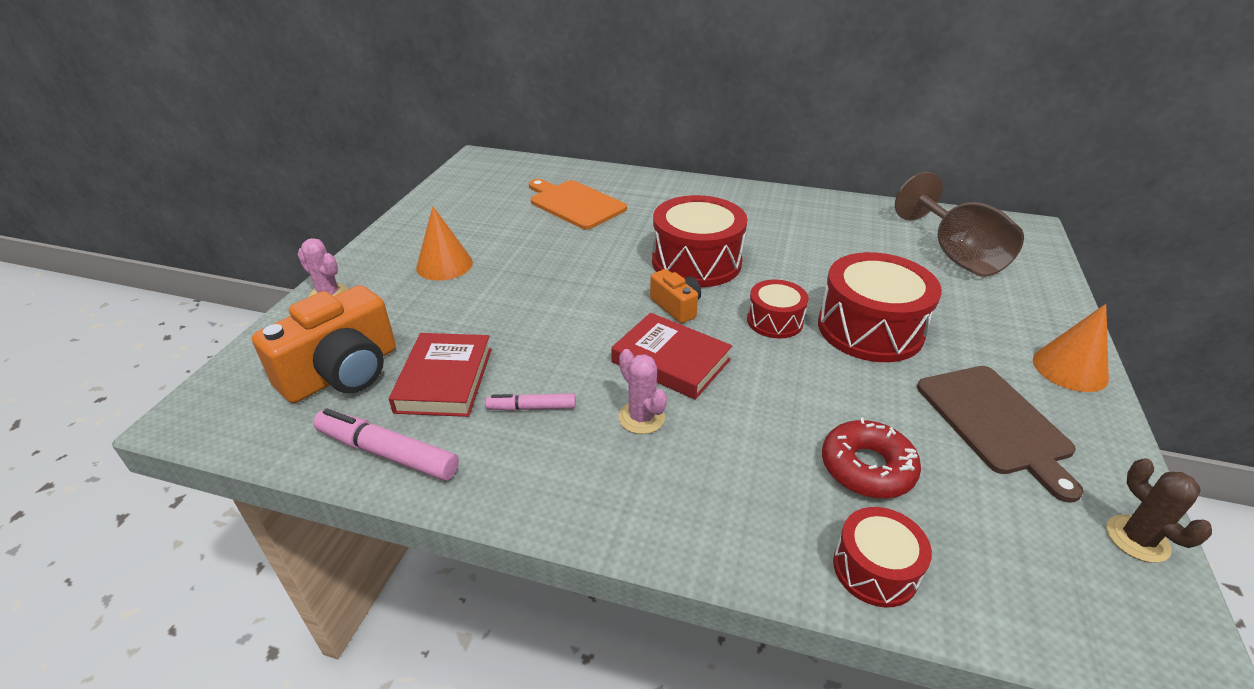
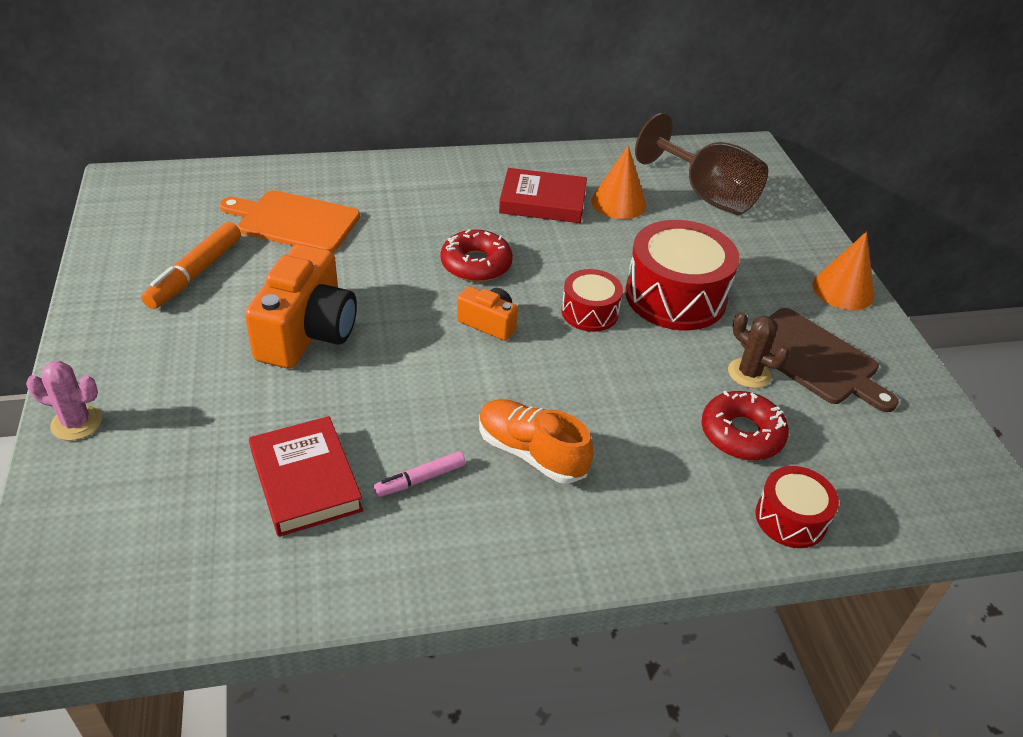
camera: 30 degrees left, 5 degrees up
(343, 373) = (180, 512): orange camera -> orange camera (307, 332)
(387, 453) = (306, 580): pink marker -> none
(444, 265) = (195, 343): orange cone -> orange cone (618, 203)
(480, 222) = (195, 274): none -> orange marker
(641, 417) = (531, 453): pink cactus -> orange shoe
(671, 361) = (521, 385): red book -> red book (542, 201)
(696, 262) = (476, 264): red drum -> red donut
(1137, 539) = (943, 425): brown cactus -> brown cactus (749, 373)

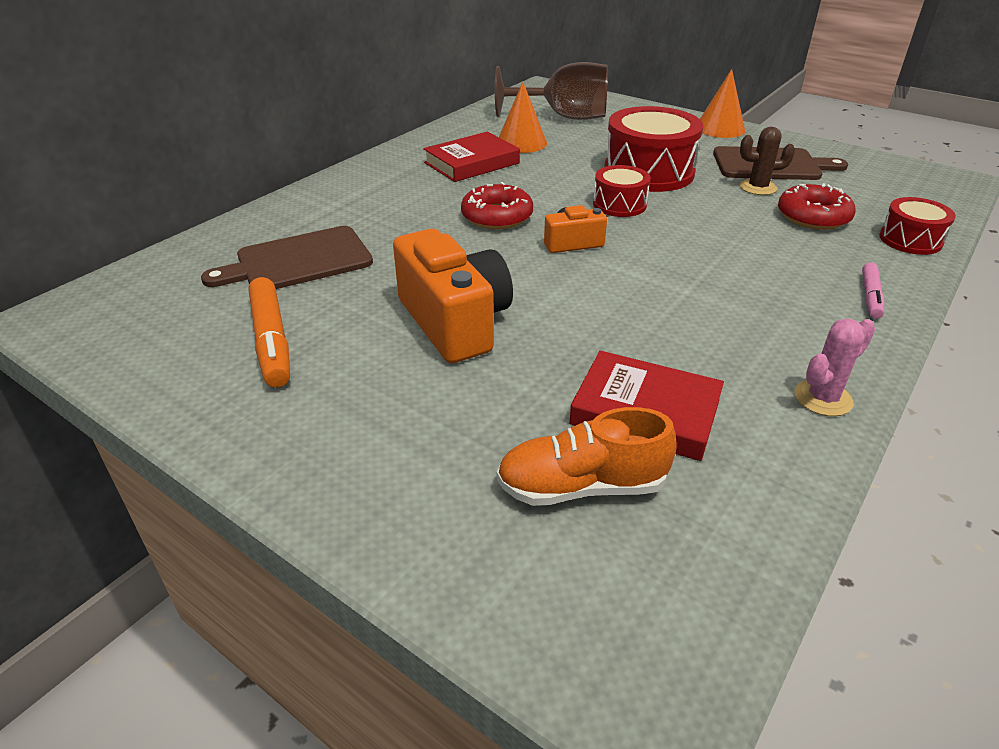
camera: 40 degrees left, 5 degrees down
(76, 423) = (370, 520): pink cactus -> pink cactus (823, 398)
(294, 221) = (298, 261): orange cutting board -> brown cutting board
(420, 479) = (712, 355): pink marker -> pink marker (870, 296)
(531, 453) = (740, 295): orange shoe -> orange shoe (582, 486)

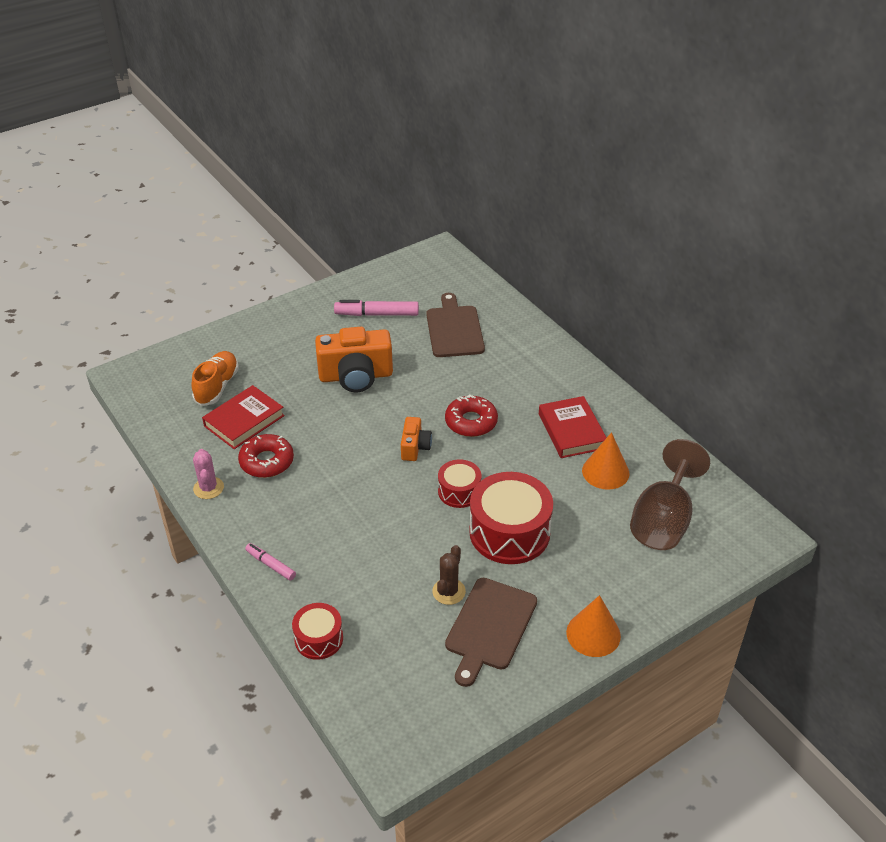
camera: 110 degrees right, 5 degrees up
(272, 341) = (377, 314): orange marker -> pink marker
(813, 217) = (383, 599): red donut -> red donut (267, 461)

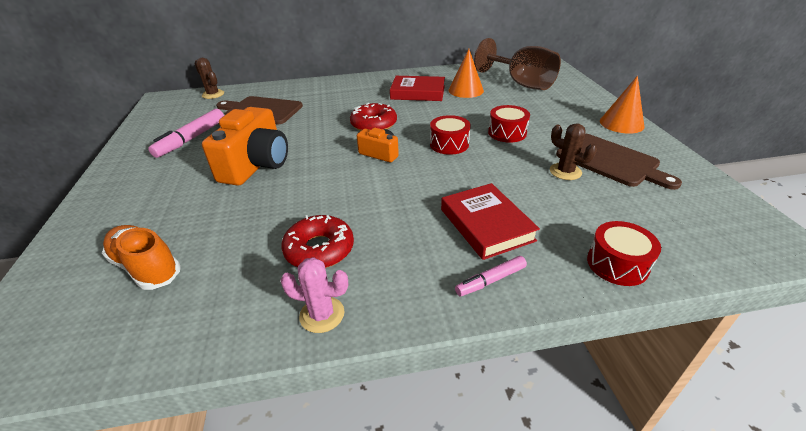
camera: 65 degrees left, 5 degrees down
(244, 421) = (234, 255): red book -> red book (486, 224)
(469, 278) = (213, 94): none -> brown cactus
(509, 532) = (507, 133): red drum -> red drum, size x0.55

